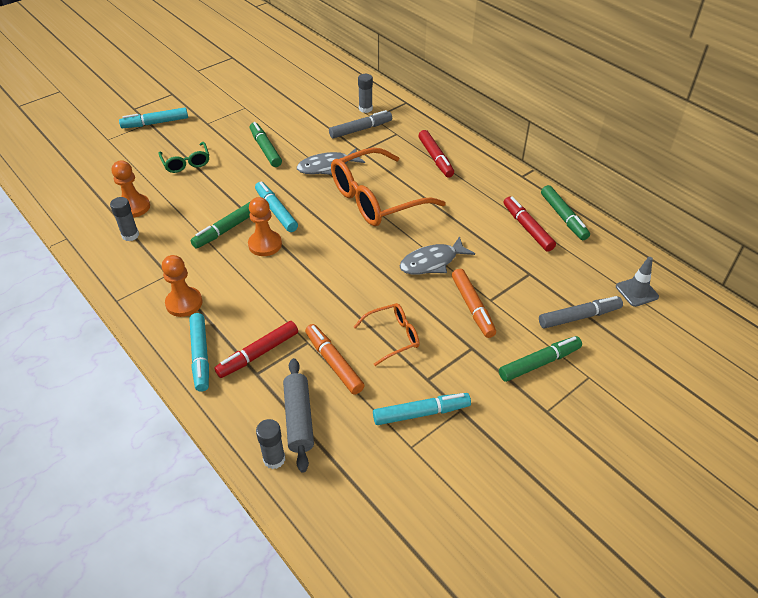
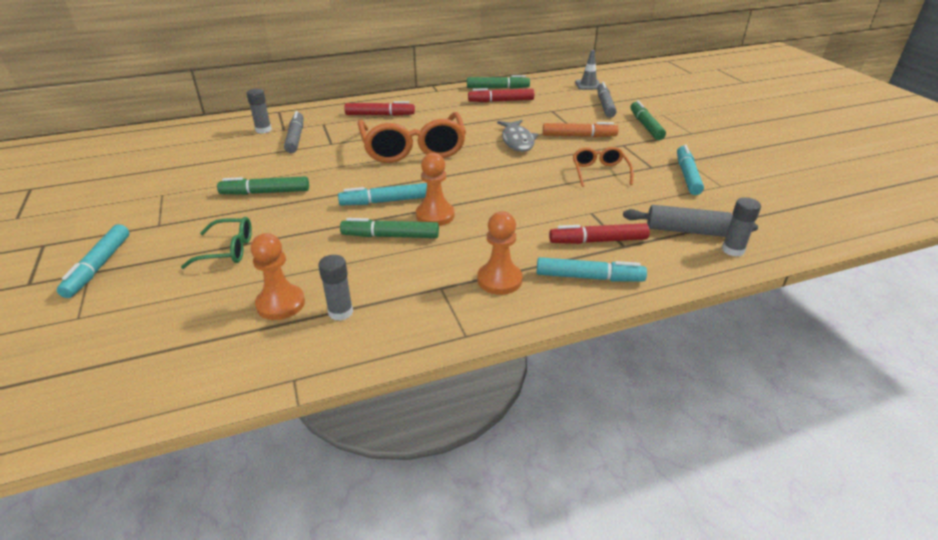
camera: 70 degrees left, 10 degrees down
(226, 230) = (390, 236): green marker -> green marker turned 120 degrees clockwise
(258, 354) = (598, 241): red marker -> red marker turned 105 degrees clockwise
(327, 167) = (338, 163): grey fish -> none
(333, 363) = (622, 203): orange marker -> none

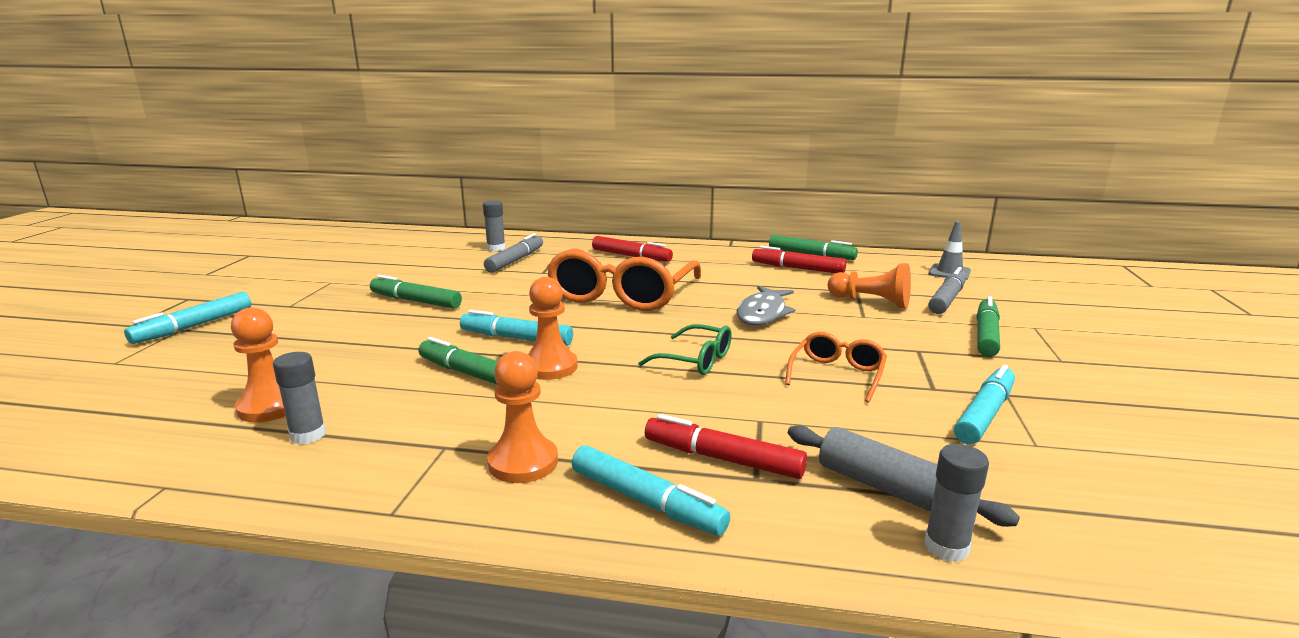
camera: 30 degrees right, 15 degrees down
(228, 250) = (306, 342): green glasses -> green glasses (696, 360)
(568, 117) = (871, 302): none -> orange pawn
(579, 136) = (860, 326): orange marker -> none

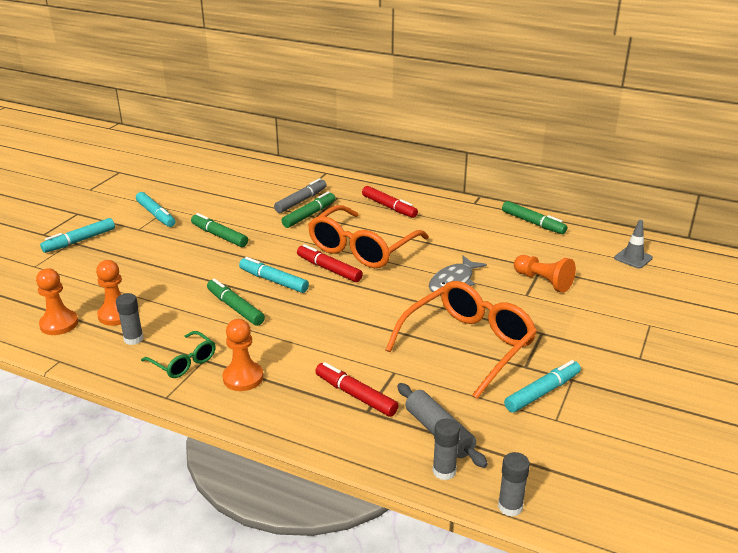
camera: 15 degrees right, 10 degrees up
(496, 248) = (292, 185): grey glue stick -> grey glue stick (510, 506)
(550, 367) = (285, 309): orange pawn -> orange pawn (59, 324)
(646, 502) = (299, 414): turquoise marker -> turquoise marker (156, 215)
(696, 360) = (381, 318): green glasses -> green glasses (184, 362)
(797, 268) = (511, 237): red marker -> red marker (329, 269)
(837, 374) = (468, 345): orange glasses -> orange glasses, size x2.01
(947, 299) = (606, 287): grey marker -> none
(986, 335) = (604, 327): green marker -> green marker (309, 215)

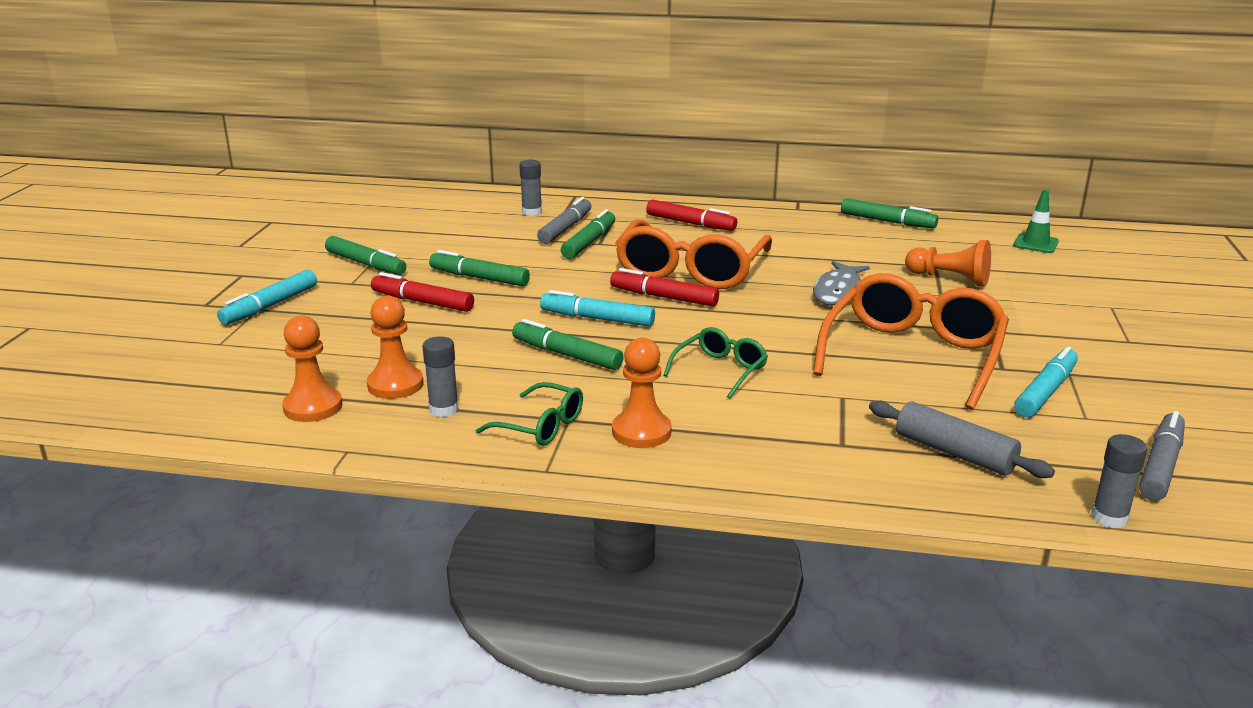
camera: 15 degrees left, 5 degrees down
(156, 215) = (366, 264): turquoise marker -> green marker
(326, 336) = (720, 370): none -> green glasses
(355, 395) = (812, 429): red marker -> red marker (422, 302)
(444, 471) = (996, 494): grey glue stick -> grey glue stick (532, 212)
(581, 470) = (1160, 465): none -> grey marker
(633, 258) = (1035, 243): grey traffic cone -> green traffic cone

